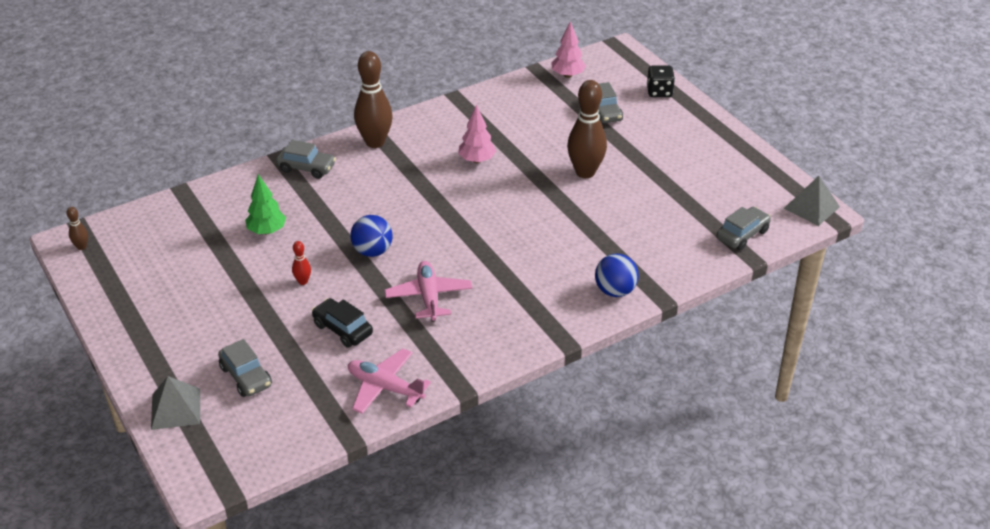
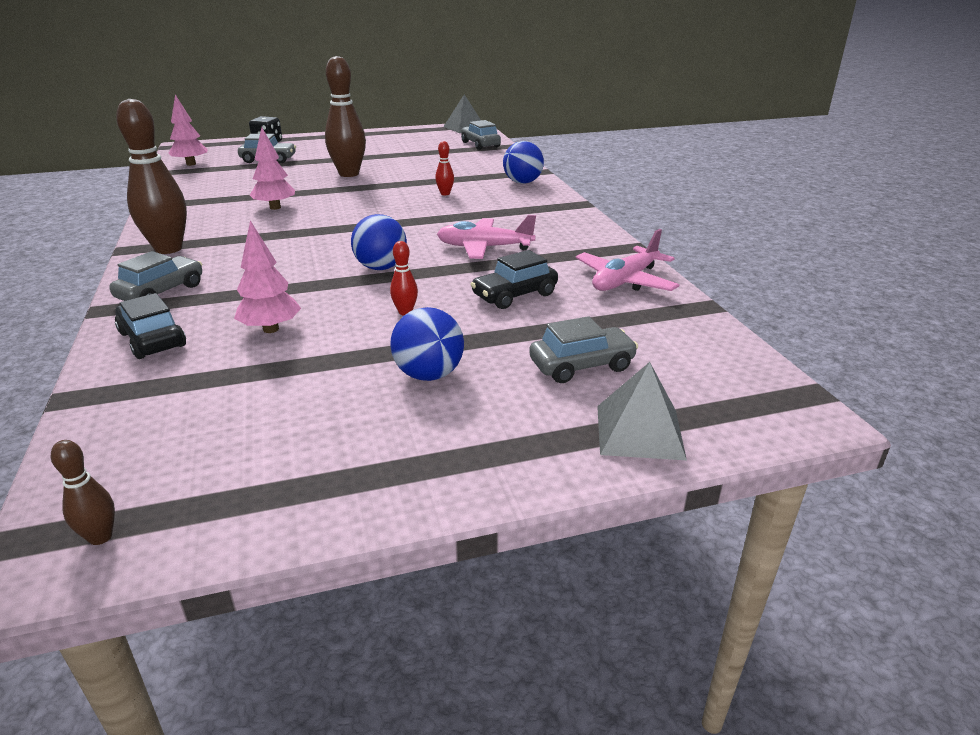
camera: 75 degrees left, 10 degrees down
(224, 311) = (429, 374): none -> blue ball
(245, 190) = (152, 339): none -> black car
(267, 231) = (271, 329): green tree -> pink tree
(555, 246) = (445, 194): none -> red bowling pin

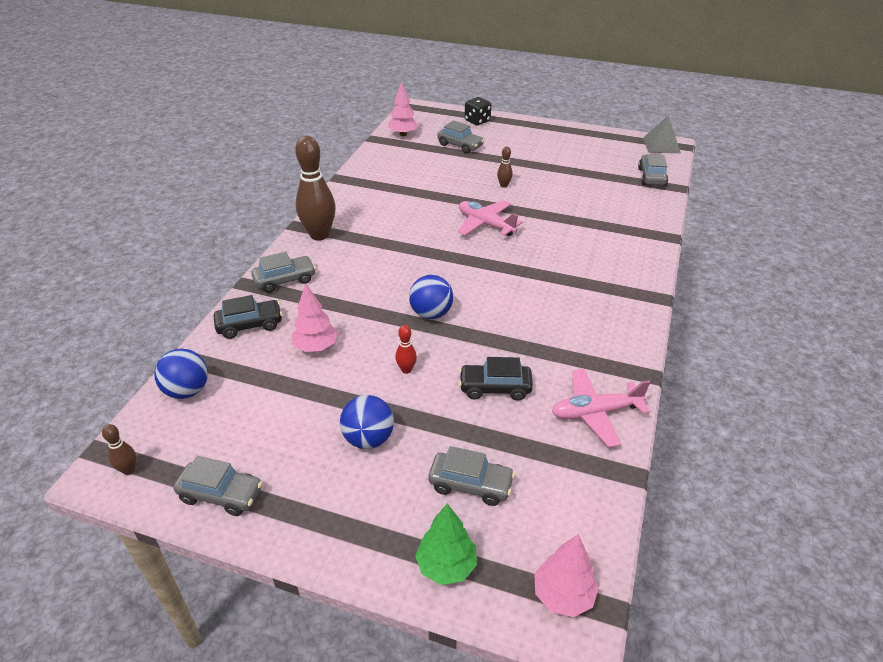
camera: 35 degrees right, 10 degrees up
(152, 339) = (250, 325): black car -> black car turned 75 degrees clockwise
(275, 207) = (418, 211): pink tree -> pink tree (563, 595)
(290, 496) = (221, 494): none -> grey car
(349, 174) = (504, 185): brown bowling pin -> brown bowling pin, size x0.44
(445, 194) = (556, 240): red bowling pin -> none
(484, 248) = (524, 322): pink plane -> pink plane (485, 224)
(522, 182) = (637, 247): blue ball -> blue ball (187, 390)
(639, 431) = (446, 566): grey pyramid -> green tree

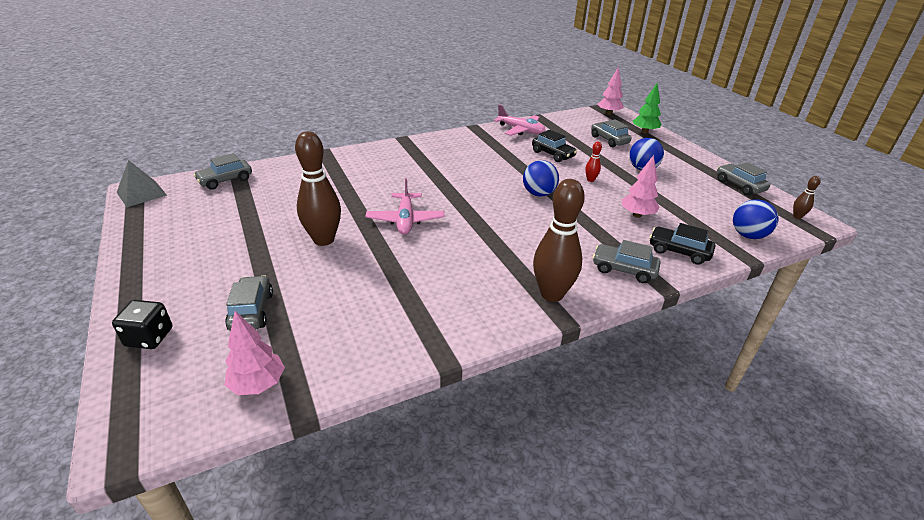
camera: 135 degrees left, 5 degrees down
(504, 185) = (324, 240): brown bowling pin -> brown bowling pin, size x2.27

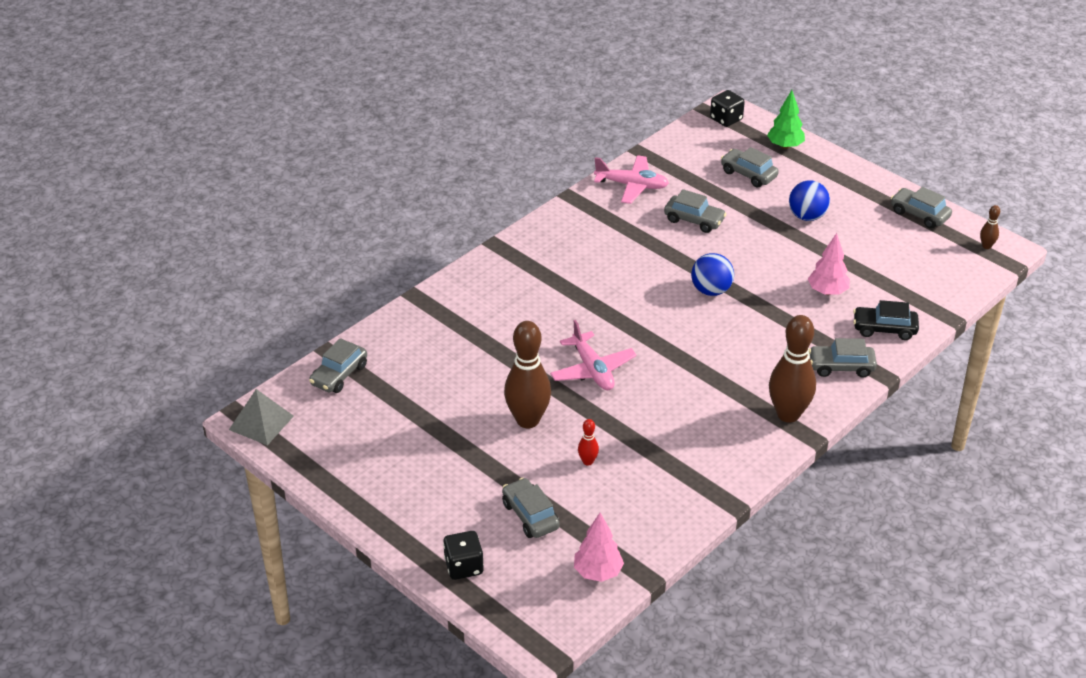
camera: 20 degrees left, 5 degrees up
(553, 154) = (694, 220): black car -> grey car
(590, 180) = (757, 252): red bowling pin -> red bowling pin (588, 461)
(609, 113) = (726, 119): pink tree -> black dice
(748, 235) = (944, 288): blue ball -> none

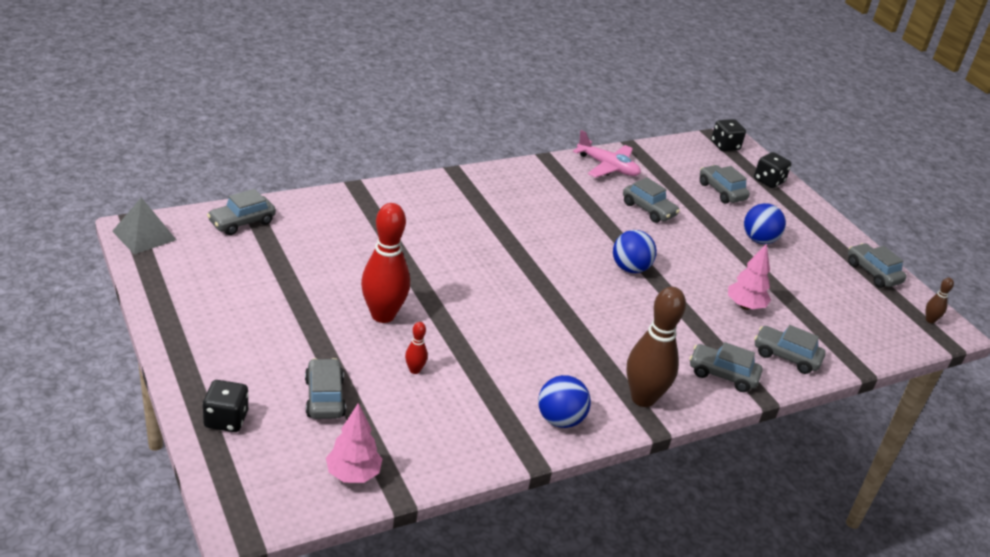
camera: 15 degrees right, 5 degrees down
(527, 420) = (383, 315): brown bowling pin -> red bowling pin
(592, 370) = (473, 295): pink plane -> none
(732, 460) = (560, 420): none -> blue ball
(785, 146) = (768, 181): green tree -> black dice
(884, 329) = (786, 356): black car -> grey car

